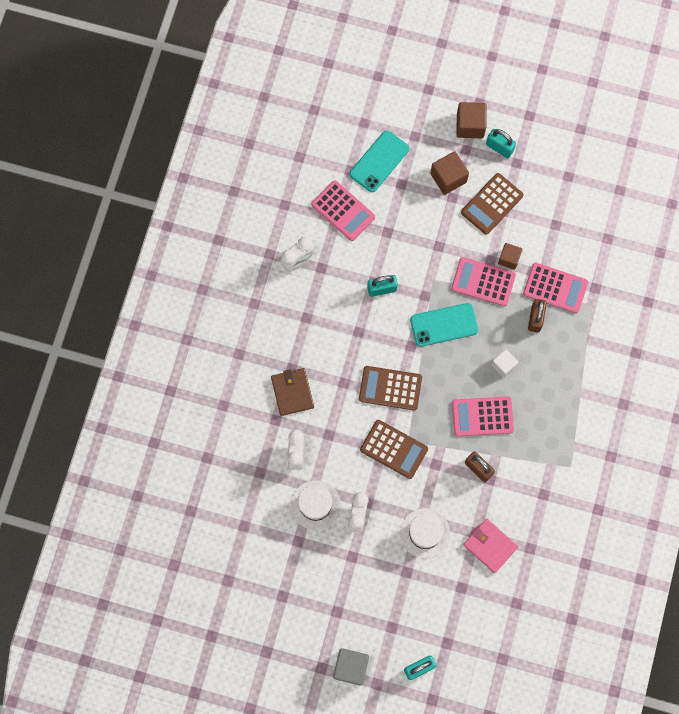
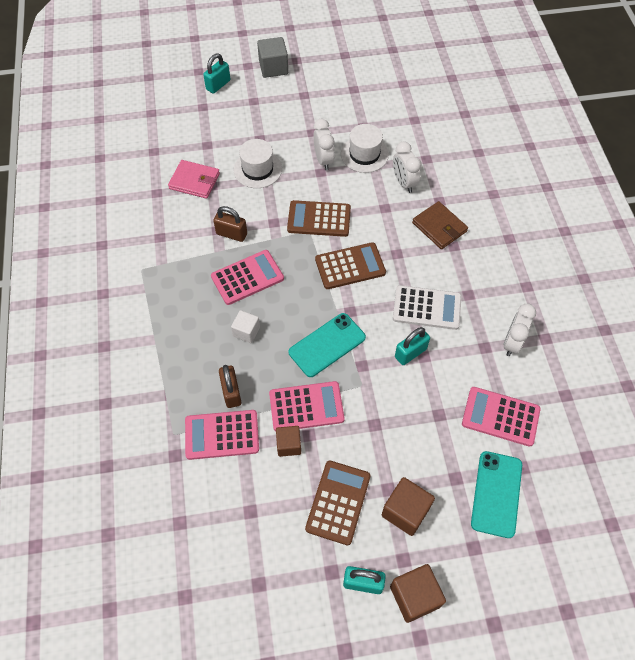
camera: 155 degrees right, 15 degrees down
(347, 321) = (427, 308): none -> white calculator

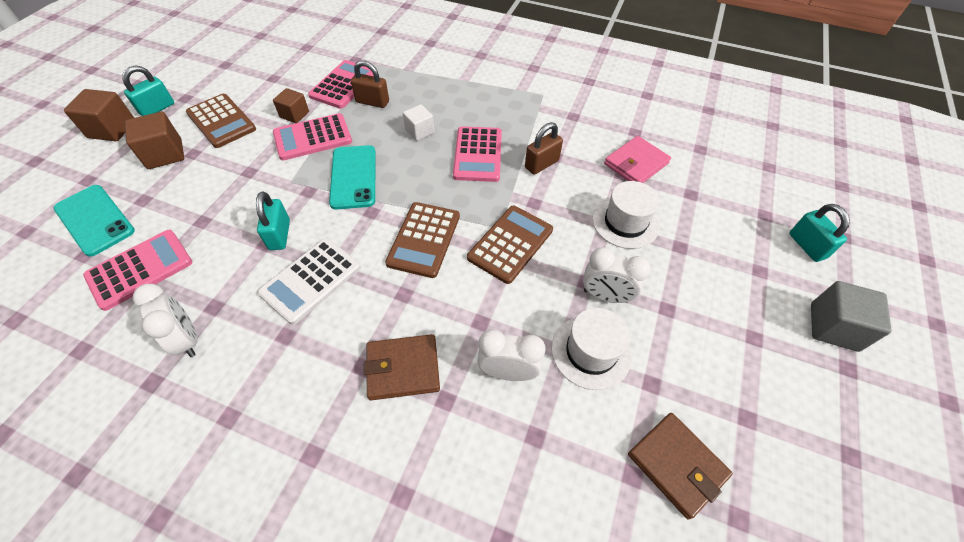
camera: 120 degrees right, 5 degrees down
(306, 406) = (313, 137): pink calculator -> pink calculator turned 45 degrees clockwise
(397, 107) = (677, 465): none -> brown wallet

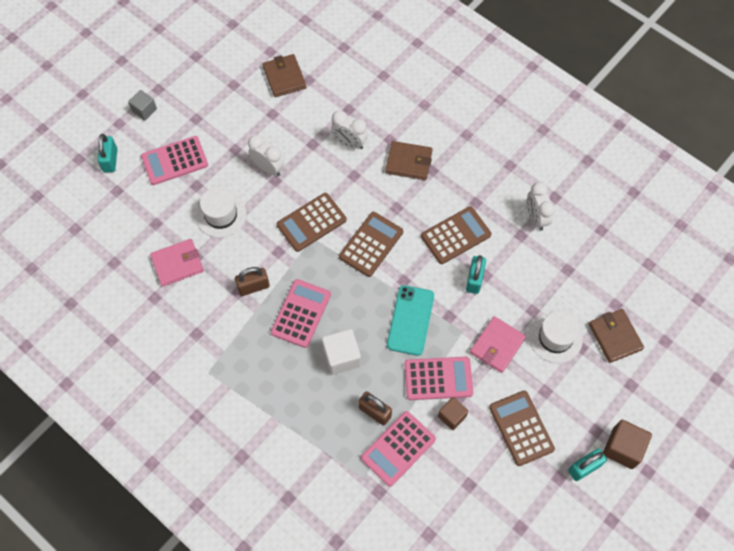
camera: 160 degrees left, 10 degrees up
(95, 220) = (615, 337): turquoise phone -> brown wallet
(140, 269) = (573, 279): pink calculator -> pink calculator (175, 161)
(165, 154) = (569, 397): brown cube -> none
(247, 178) = (497, 345): none -> pink wallet
(311, 280) = (455, 235): white calculator -> brown calculator
(419, 131) = (341, 357): white cube -> white cube, size x1.53
(591, 351) = (296, 139): white hat -> white hat (555, 337)
(833, 327) = (144, 110): grey cube -> grey cube, size x0.65

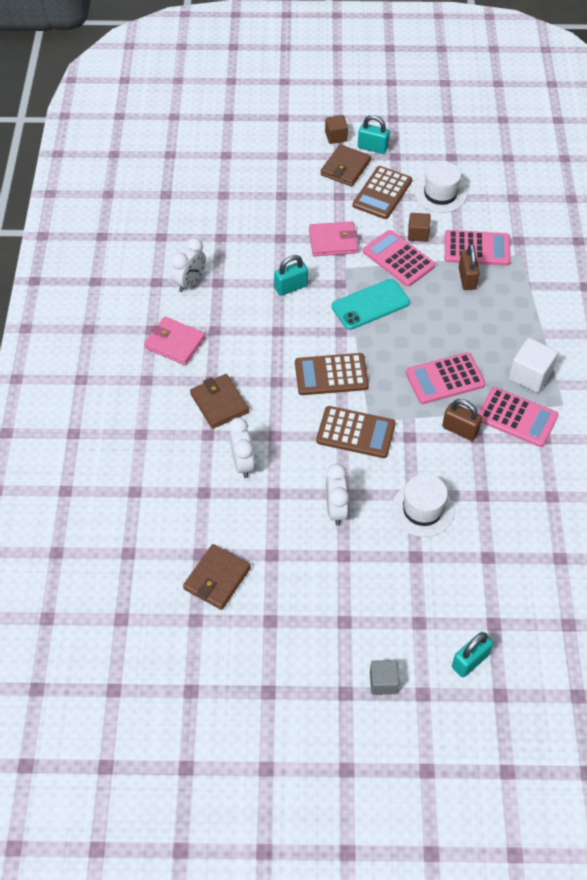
camera: 130 degrees left, 10 degrees down
(175, 161) = (410, 598): pink calculator -> pink calculator (516, 417)
(177, 264) = (504, 505): pink wallet -> pink wallet (175, 343)
(341, 357) = (449, 327): white cube -> white cube (530, 375)
(455, 235) = (262, 323): brown calculator -> none
(555, 337) = (289, 213): white hat -> white hat (440, 194)
(615, 337) = (252, 182): brown wallet -> brown wallet (345, 168)
(622, 448) = (336, 137): brown cube -> brown cube, size x0.65

